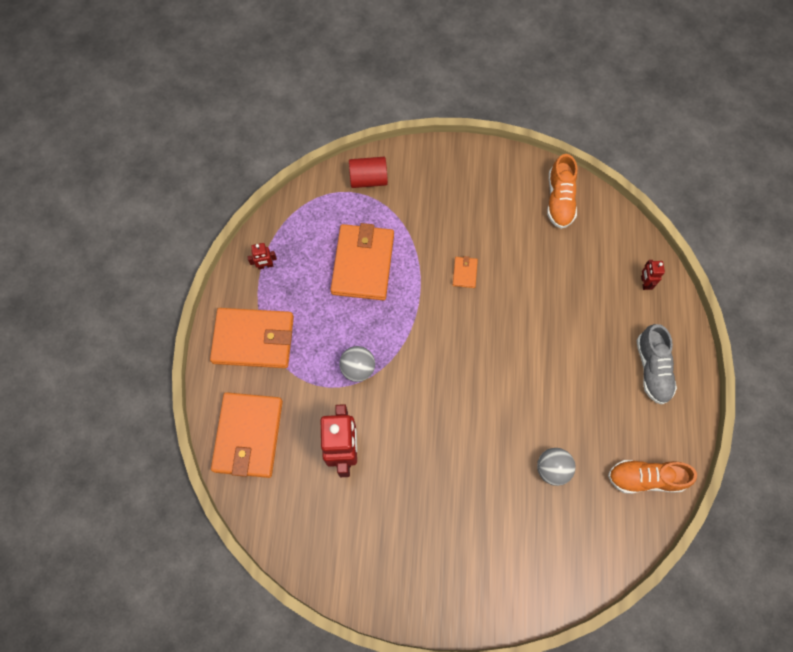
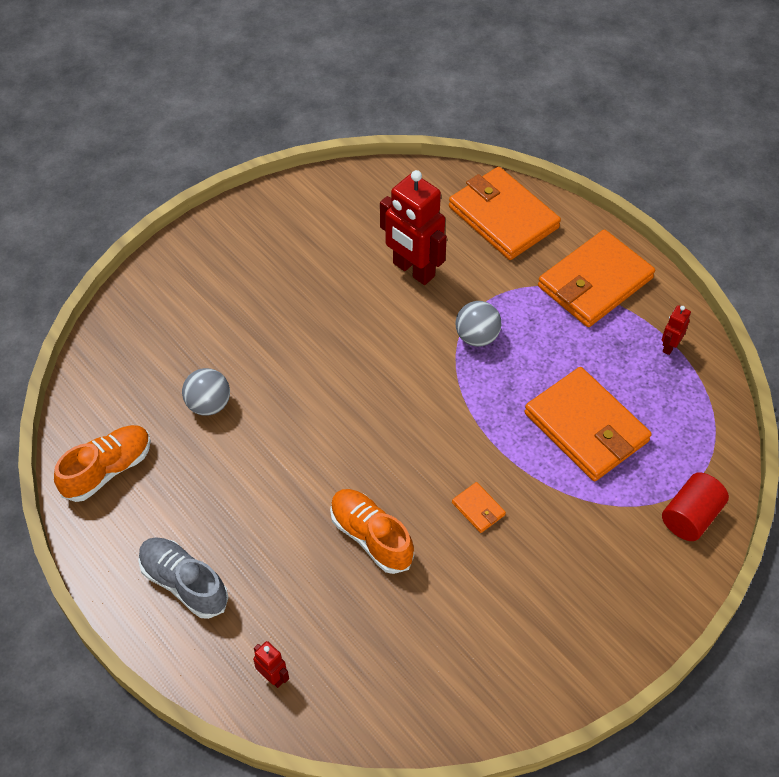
camera: 135 degrees right, 15 degrees down
(559, 200) = (465, 692): orange shoe -> orange shoe (371, 537)

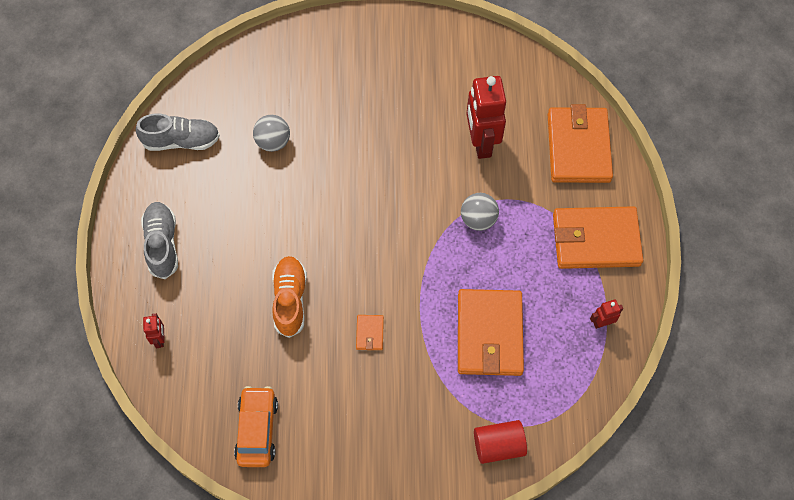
camera: 40 degrees right, 10 degrees up
(108, 470) = (181, 141): orange shoe -> grey shoe
(459, 683) = (257, 430): none -> orange car

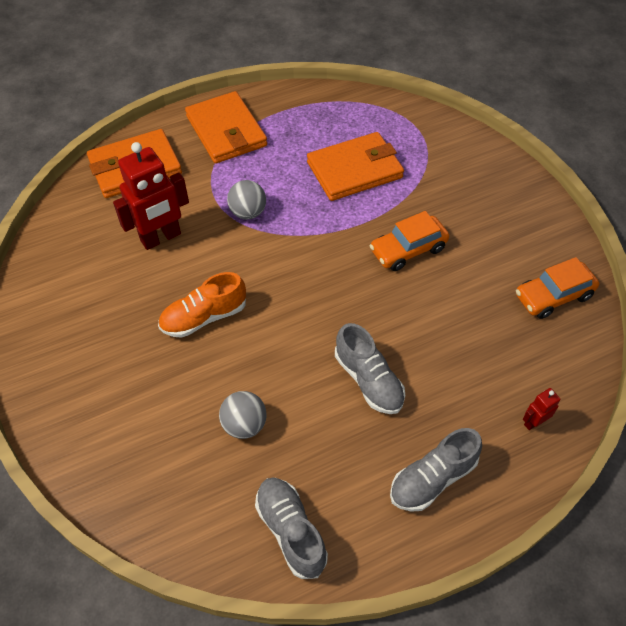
camera: 115 degrees left, 10 degrees down
(261, 239) = (368, 380): none -> grey shoe
(290, 300) = (417, 325): orange shoe -> orange shoe (204, 317)
(370, 333) = (408, 250): orange wallet -> orange car
(498, 445) = (442, 136): red cylinder -> none
(602, 323) = (300, 108): red robot -> none

